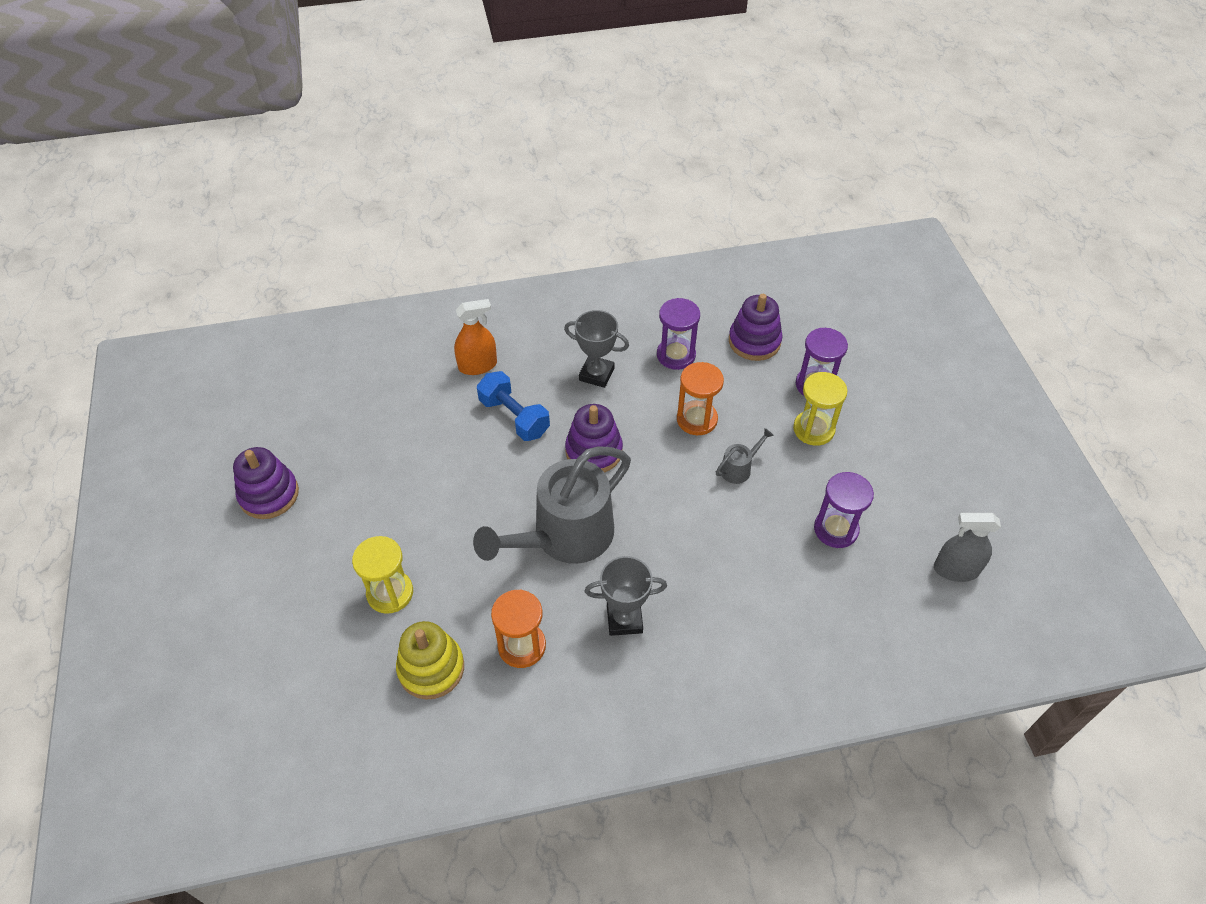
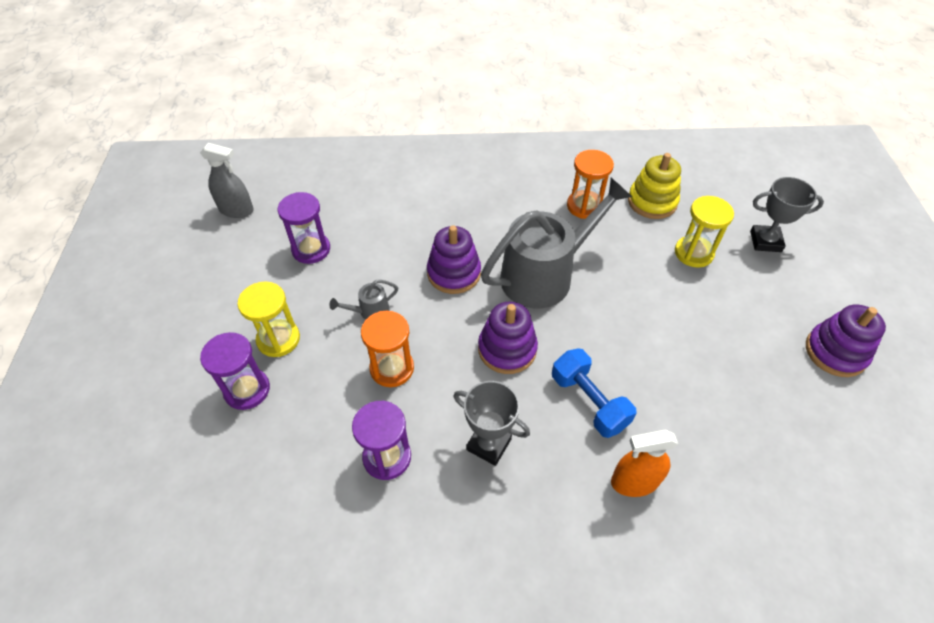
camera: 170 degrees left, 0 degrees up
(624, 619) = (504, 212): grey trophy -> grey trophy (765, 241)
(754, 341) = (284, 462): purple stacking toy -> purple stacking toy (454, 273)

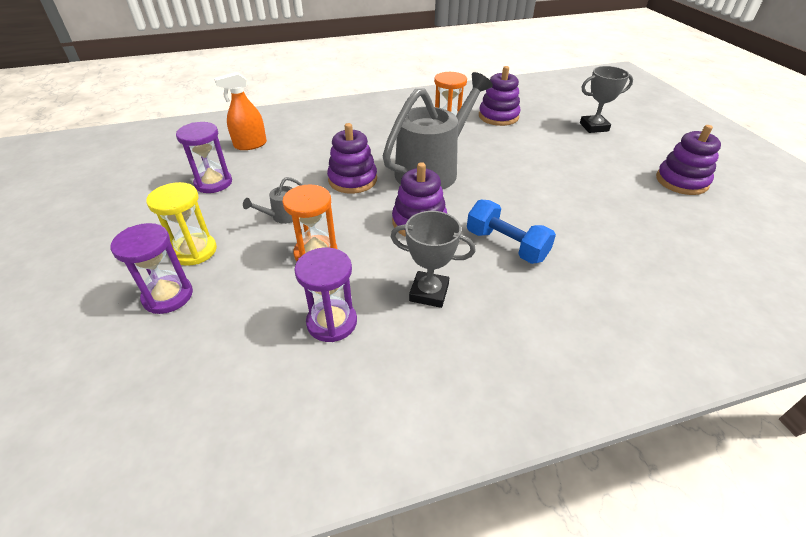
camera: 15 degrees left, 10 degrees down
(236, 210) = (133, 167): grey spray bottle -> none
(634, 482) = (572, 294): orange spray bottle -> orange spray bottle (250, 145)
(652, 202) = (498, 116): yellow stacking toy -> purple stacking toy
(693, 253) = (544, 140): yellow hourglass -> none

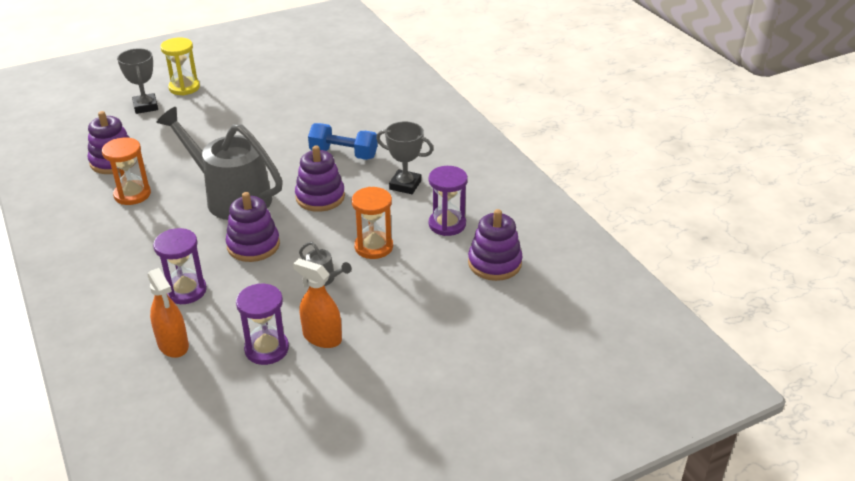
camera: 100 degrees left, 5 degrees down
(168, 296) = (447, 318): purple hourglass -> purple hourglass (186, 291)
(194, 251) = (386, 322): yellow hourglass -> yellow hourglass (184, 88)
(205, 211) = (322, 337): none -> orange spray bottle
(429, 292) = (405, 185): grey trophy -> grey trophy turned 75 degrees counterclockwise
(506, 245) = (343, 154): blue dumbbell -> blue dumbbell turned 75 degrees clockwise
(681, 181) = (245, 75): purple stacking toy -> purple stacking toy (494, 263)

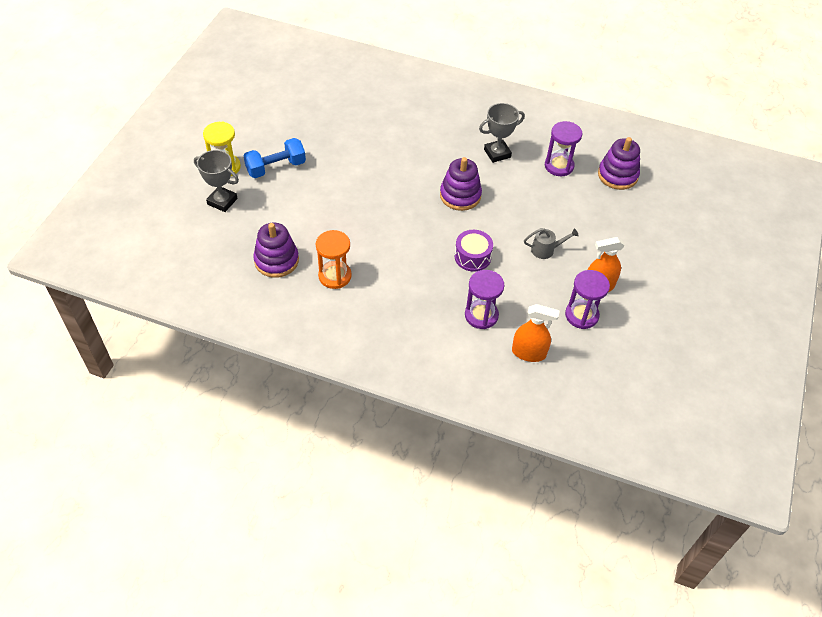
camera: 45 degrees left, 15 degrees up
(230, 197) = (404, 233): grey watering can -> none
(253, 245) = (472, 257): purple stacking toy -> purple drum
(343, 154) = (426, 153): blue dumbbell -> blue dumbbell (276, 167)
(373, 247) = (541, 209): orange hourglass -> none

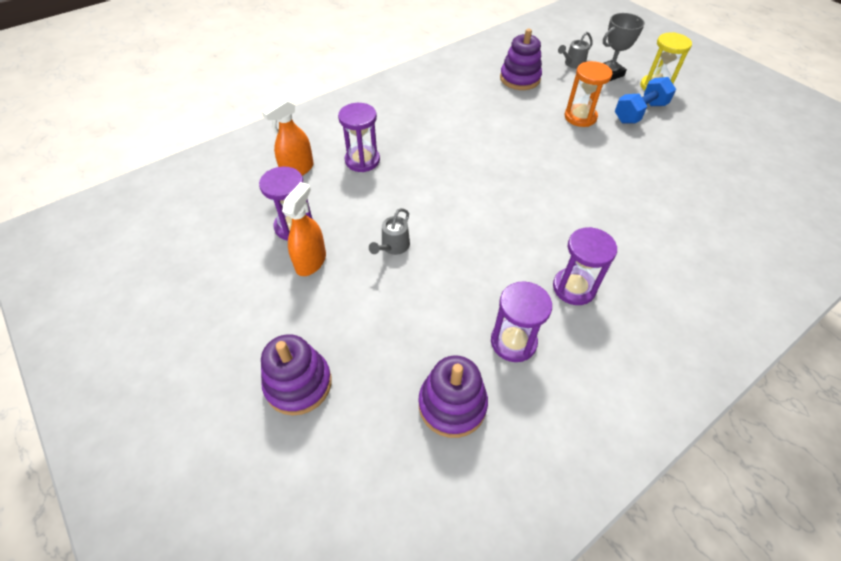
camera: 125 degrees right, 0 degrees up
(222, 231) = (572, 64): none -> grey watering can
(276, 167) = (639, 113): blue dumbbell -> blue dumbbell turned 45 degrees clockwise
(335, 276) = (479, 100): orange hourglass -> orange hourglass (580, 117)
(460, 195) = (522, 218): purple stacking toy -> purple stacking toy (298, 384)
(472, 257) = (431, 187): purple drum -> none
(497, 153) = (574, 288): grey trophy -> purple hourglass

